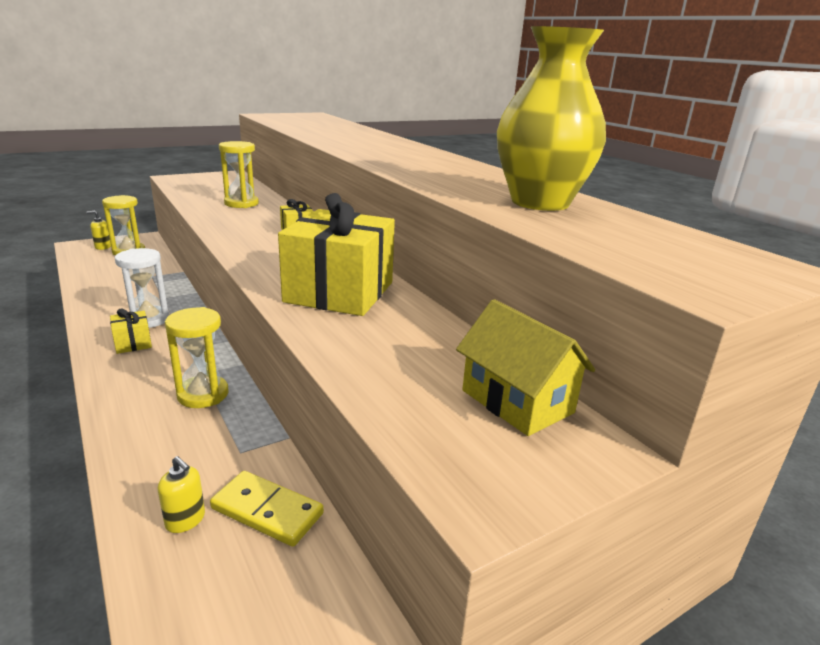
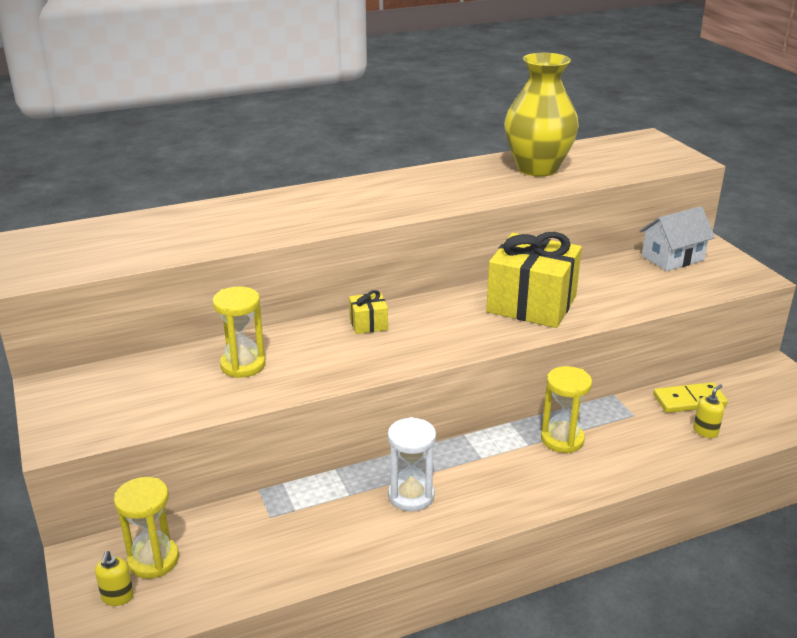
camera: 80 degrees left, 5 degrees up
(133, 343) = (468, 497): yellow gift -> none
(267, 511) = (689, 400): yellow domino -> yellow domino turned 45 degrees clockwise
(517, 401) = (672, 258): yellow house -> white house

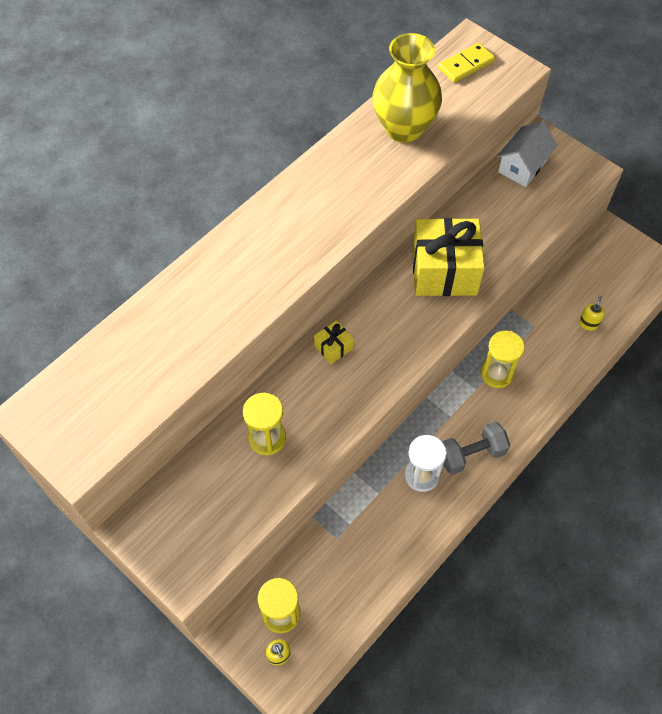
camera: 25 degrees left, 30 degrees up
(484, 497) = (471, 454): none -> grey dumbbell
(689, 400) = (565, 294): yellow domino -> yellow domino (466, 65)

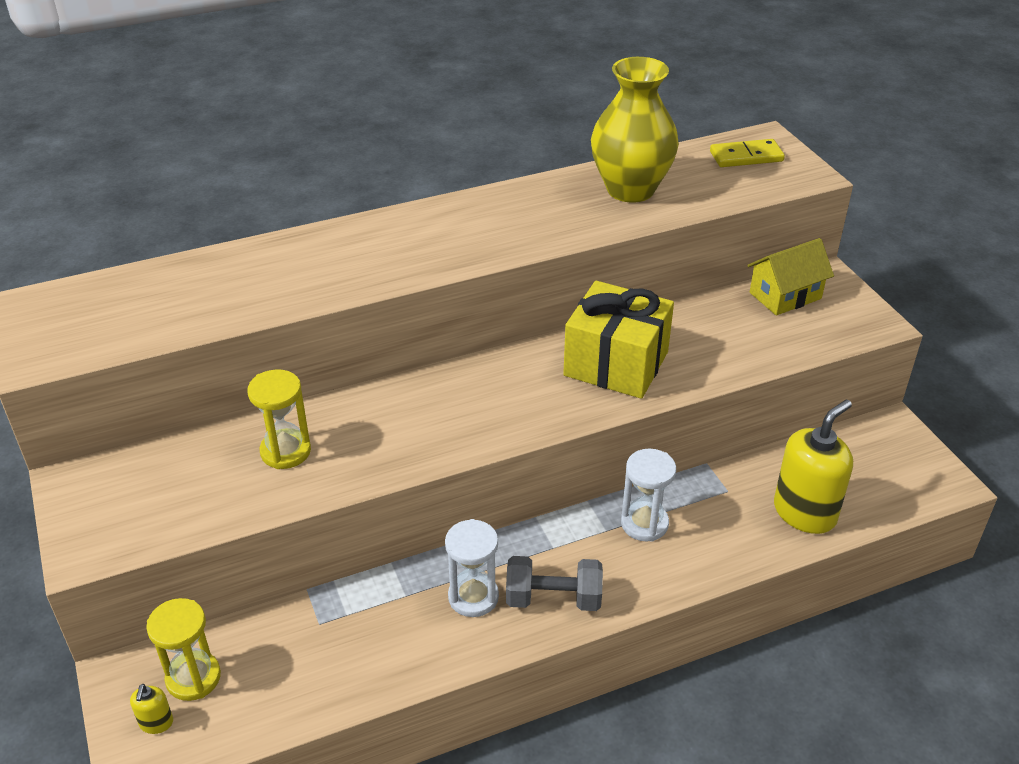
camera: 25 degrees right, 20 degrees down
(333, 347) = (428, 393): yellow gift -> none
(497, 373) = (644, 524): yellow hourglass -> white hourglass
(522, 166) = (785, 295): white house -> yellow house
(588, 324) = (804, 512): yellow soap dispenser -> yellow soap dispenser, size x2.31

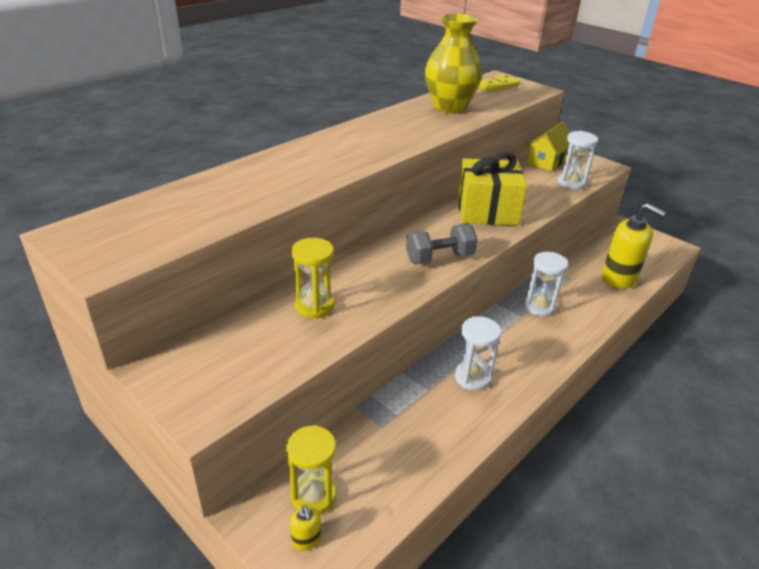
camera: 25 degrees left, 5 degrees down
(553, 599) = (522, 363): grey dumbbell -> grey dumbbell (439, 258)
(789, 344) = (571, 183): none -> white hourglass
(804, 512) = (619, 278): yellow soap dispenser -> yellow soap dispenser turned 105 degrees clockwise

